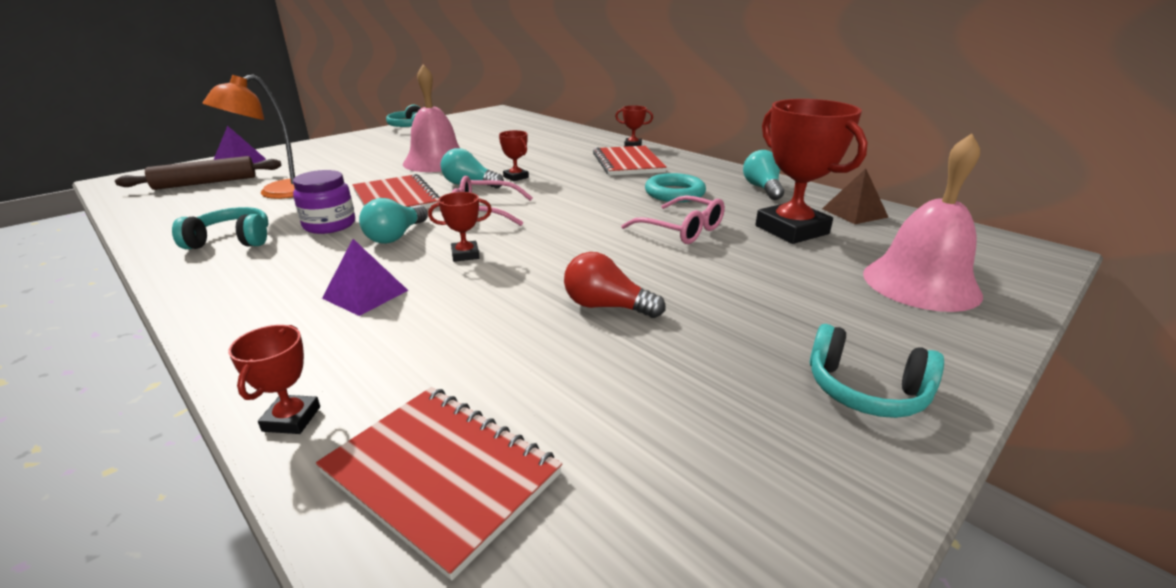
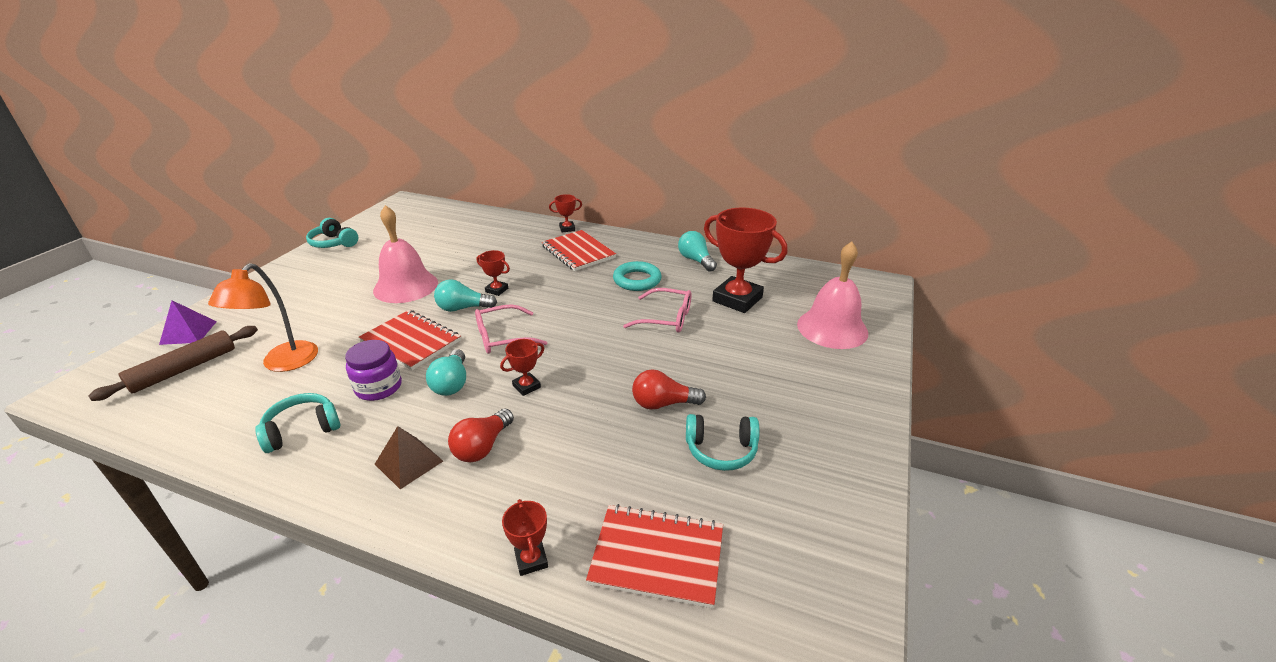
camera: 25 degrees left, 5 degrees up
(365, 294) = (482, 447): purple pyramid -> red light bulb
(854, 213) = (767, 272): brown pyramid -> brown pyramid (409, 462)
(865, 390) = (839, 419): turquoise headphones -> turquoise headphones (721, 450)

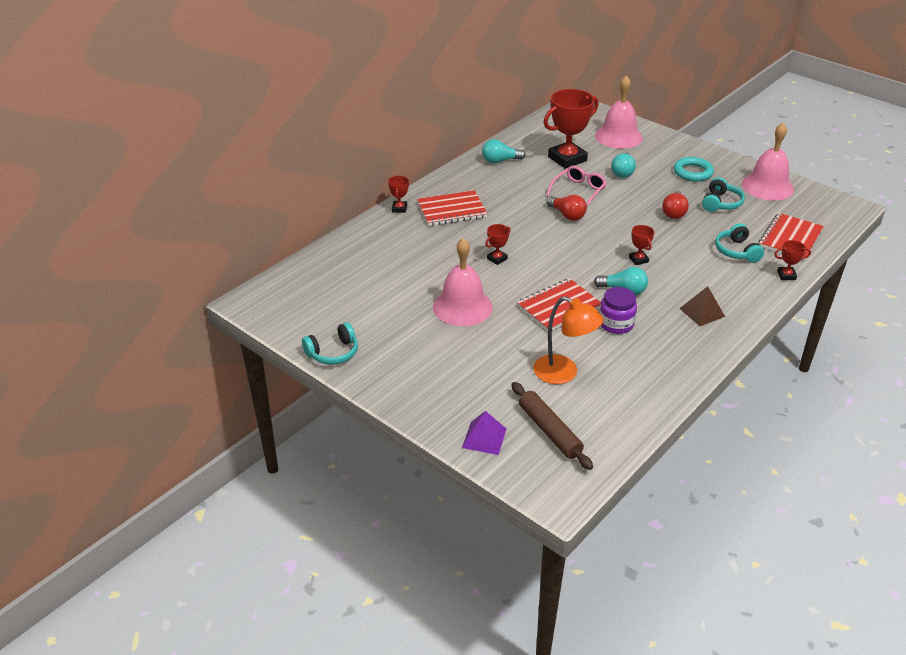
camera: 70 degrees left, 5 degrees up
(302, 430) = (655, 358): turquoise headphones -> turquoise headphones (736, 251)
(463, 308) = (519, 278): turquoise light bulb -> turquoise light bulb (623, 172)
(482, 447) = (695, 283): red light bulb -> red light bulb (567, 215)
(503, 337) = (572, 263): pink glasses -> none
(637, 280) = (517, 192): turquoise ring -> turquoise ring (693, 172)
(820, 506) = (767, 186): none -> pink bell

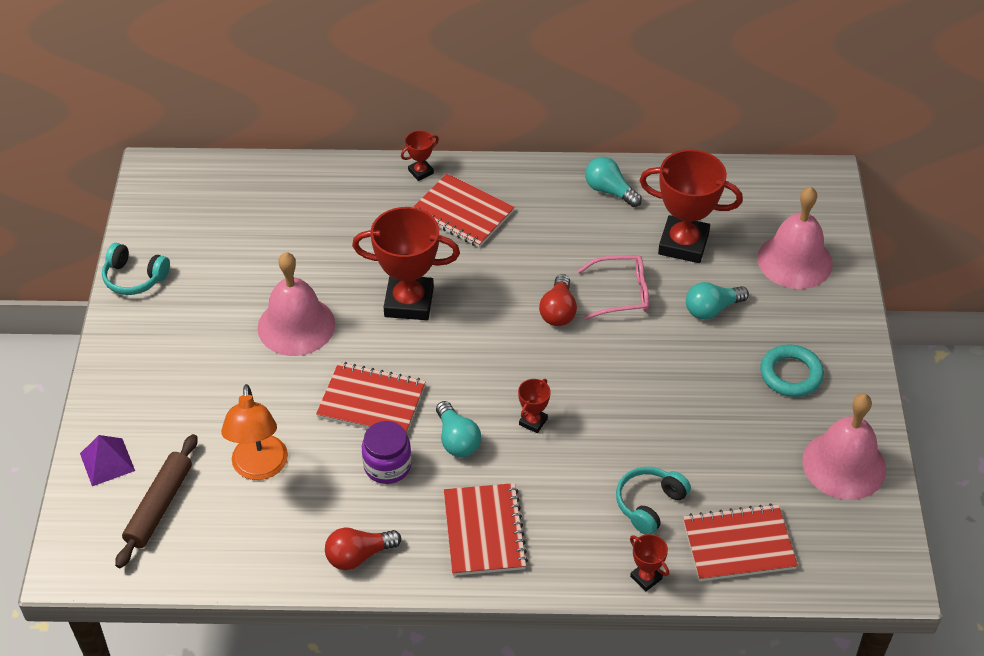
camera: 50 degrees right, 10 degrees up
(497, 259) = (409, 302): red trophy -> red trophy, size x2.20
(674, 212) = (673, 403): red light bulb -> red light bulb (358, 556)
(702, 312) = (484, 531): brown pyramid -> red notebook
(721, 203) = (746, 437): turquoise headphones -> none

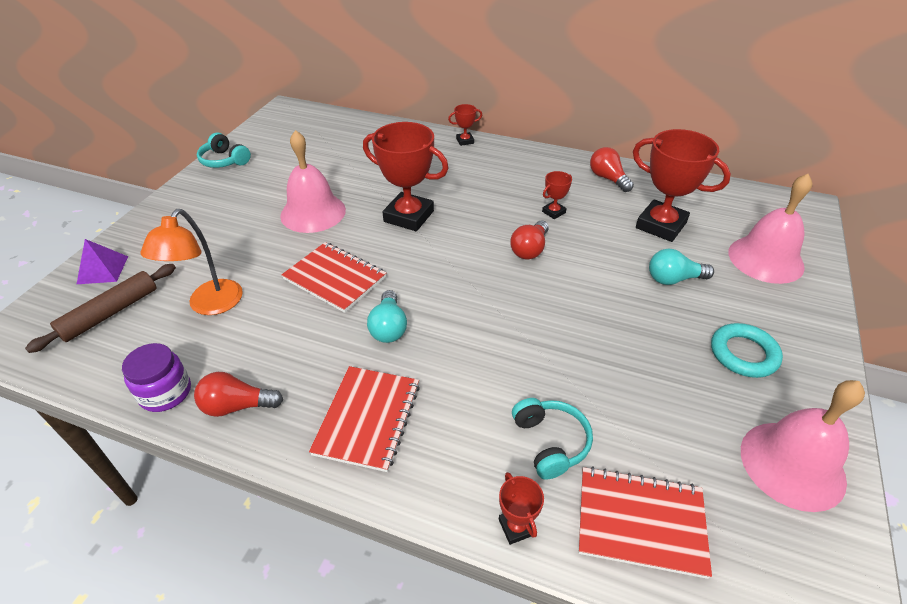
camera: 20 degrees right, 5 degrees down
(387, 466) = (315, 332): purple jar -> purple jar (165, 392)
(462, 213) = (483, 169): red notebook -> none
(533, 421) = (466, 330): red trophy -> red trophy (553, 212)
(609, 191) = (608, 178): turquoise light bulb -> red light bulb
(621, 293) = (591, 248): pink glasses -> none
(649, 504) = (550, 442): turquoise headphones -> turquoise headphones turned 105 degrees clockwise

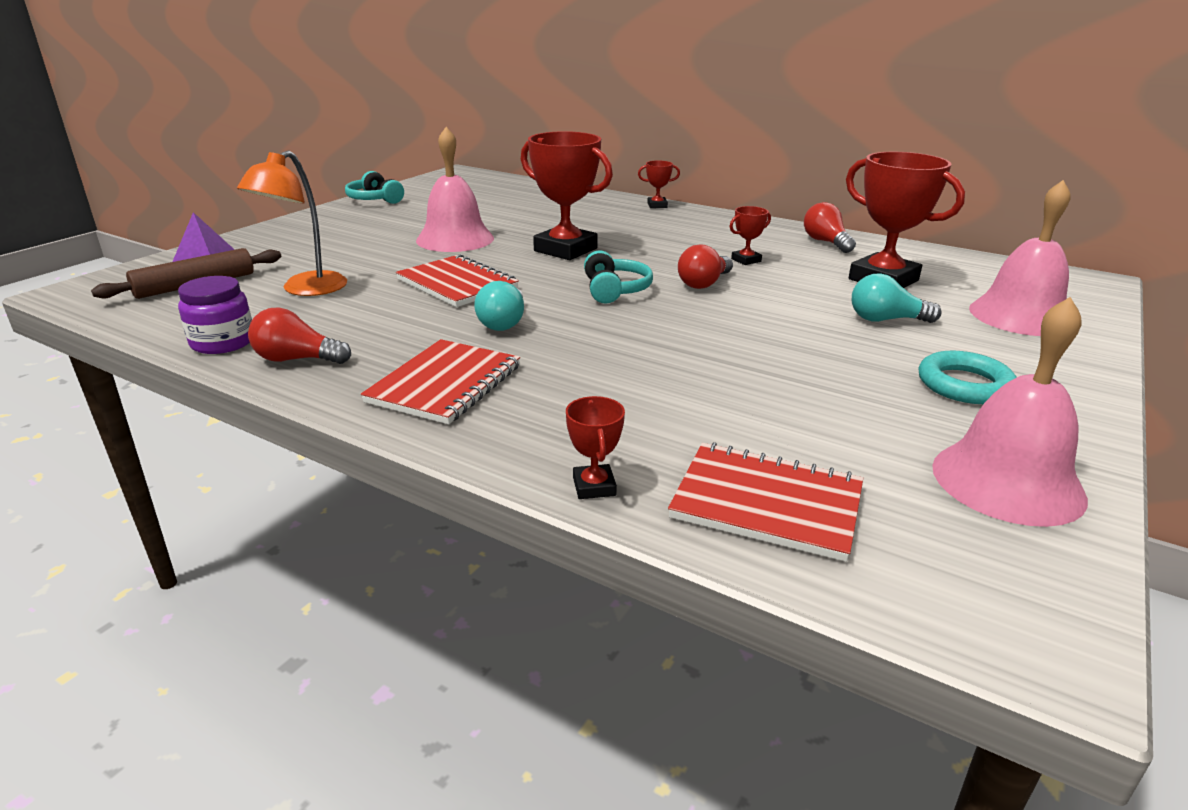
camera: 10 degrees right, 15 degrees down
(550, 442) = (669, 426): turquoise headphones -> turquoise headphones (615, 290)

